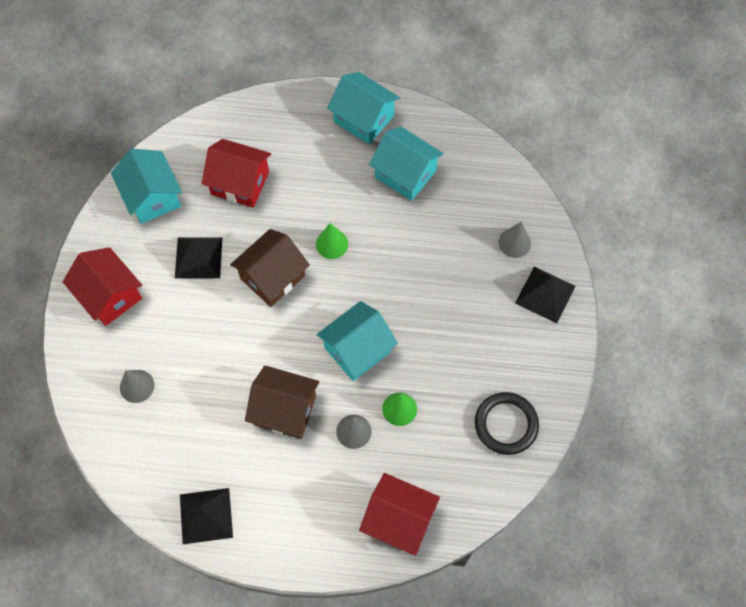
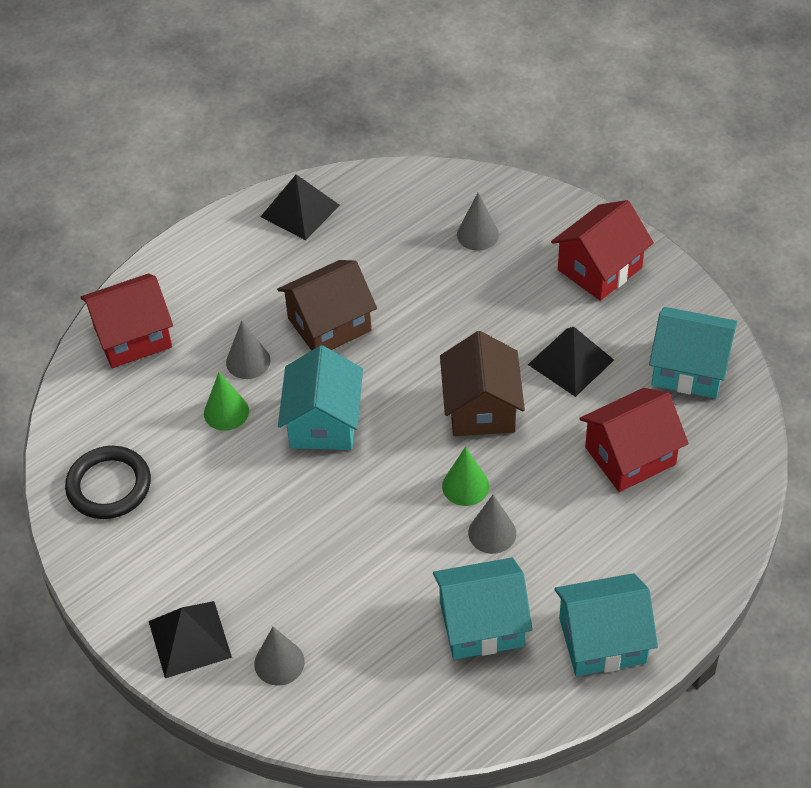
camera: 135 degrees right, 15 degrees down
(110, 295) = (599, 269): red house -> red house turned 45 degrees counterclockwise
(349, 209) = (492, 533): none -> grey cone

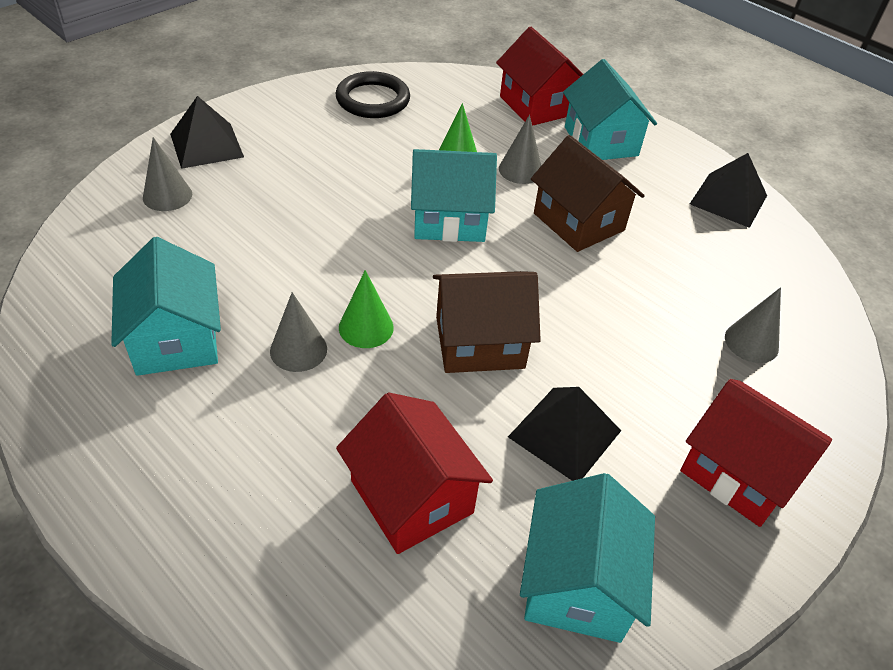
camera: 80 degrees right, 5 degrees down
(602, 640) = (124, 453): turquoise house -> turquoise house (601, 141)

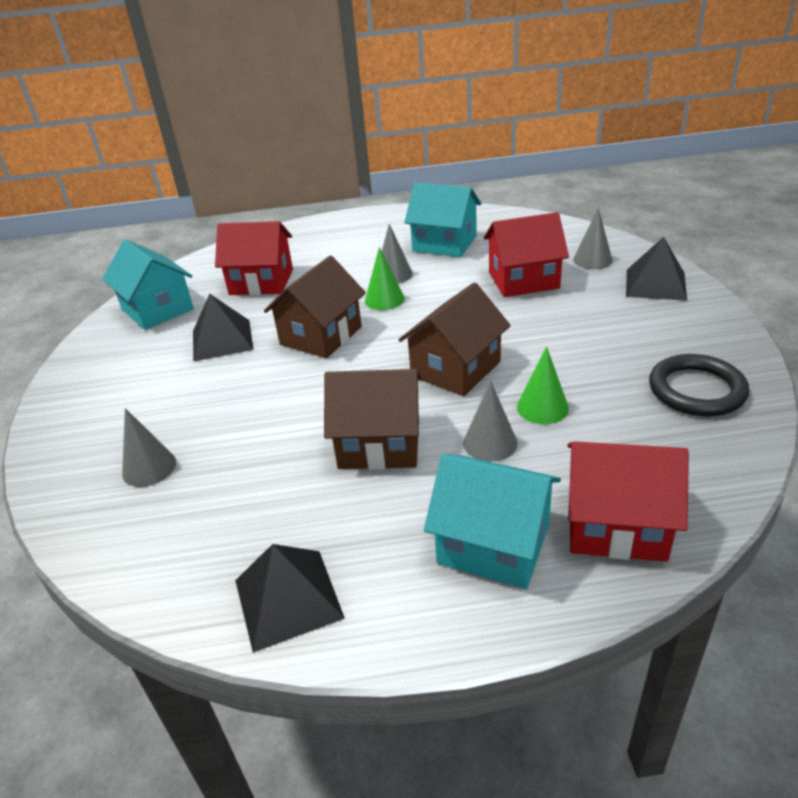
camera: 135 degrees right, 10 degrees down
(449, 219) = (455, 369): turquoise house -> brown house
(739, 472) = (105, 392): red house -> red house (523, 280)

